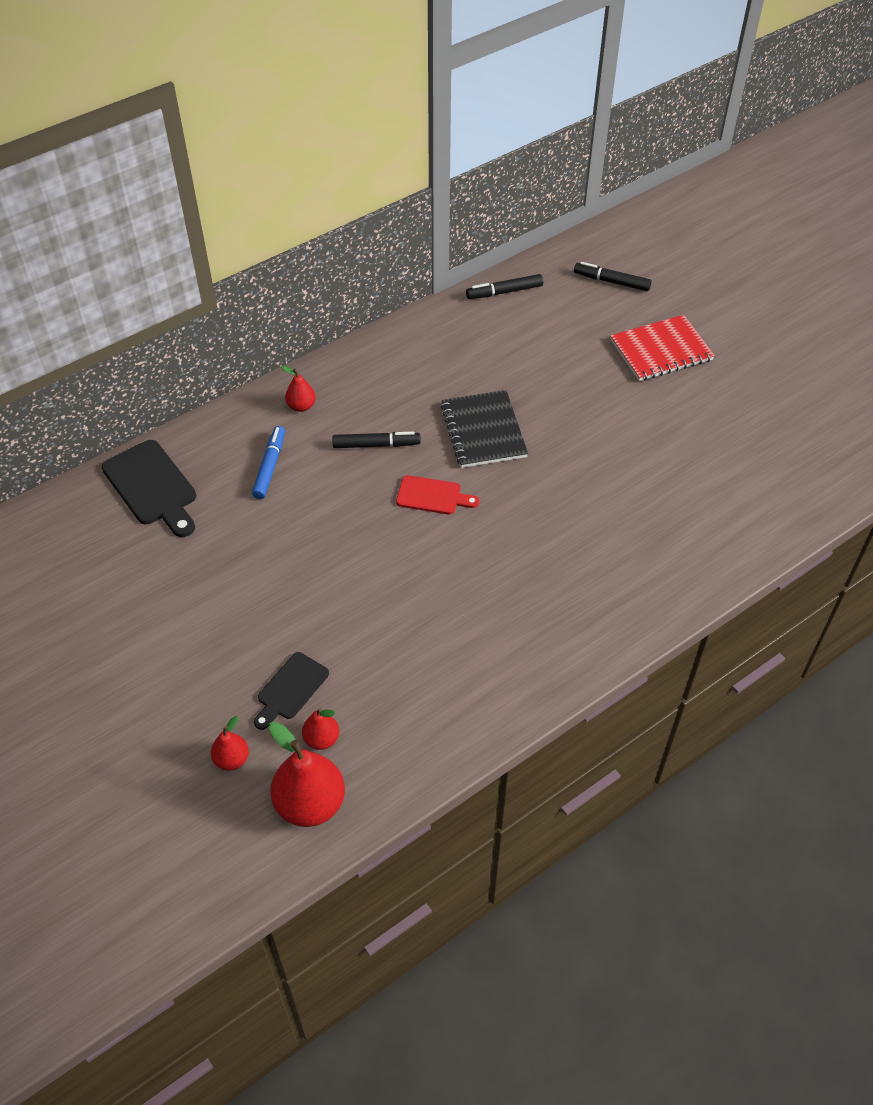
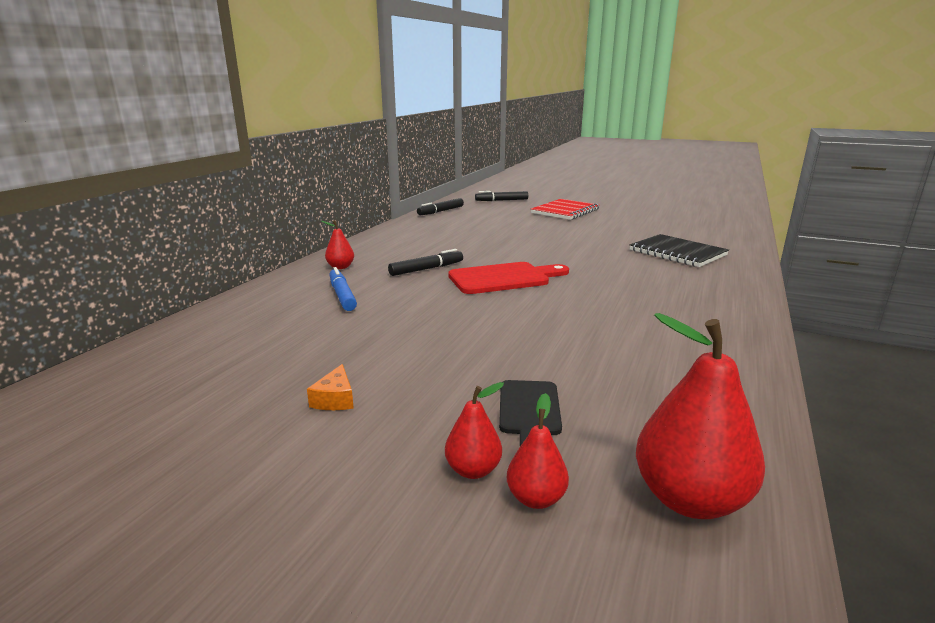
camera: 30 degrees left, 30 degrees down
(152, 486) = (222, 330): black cutting board -> none
(182, 615) = (335, 399): none -> orange cheese
(321, 739) = (617, 436): red pear -> red pear (473, 470)
(432, 496) = (504, 278): red cutting board -> red cutting board, size x1.61
(483, 431) = (500, 250): black notebook -> black notebook (677, 253)

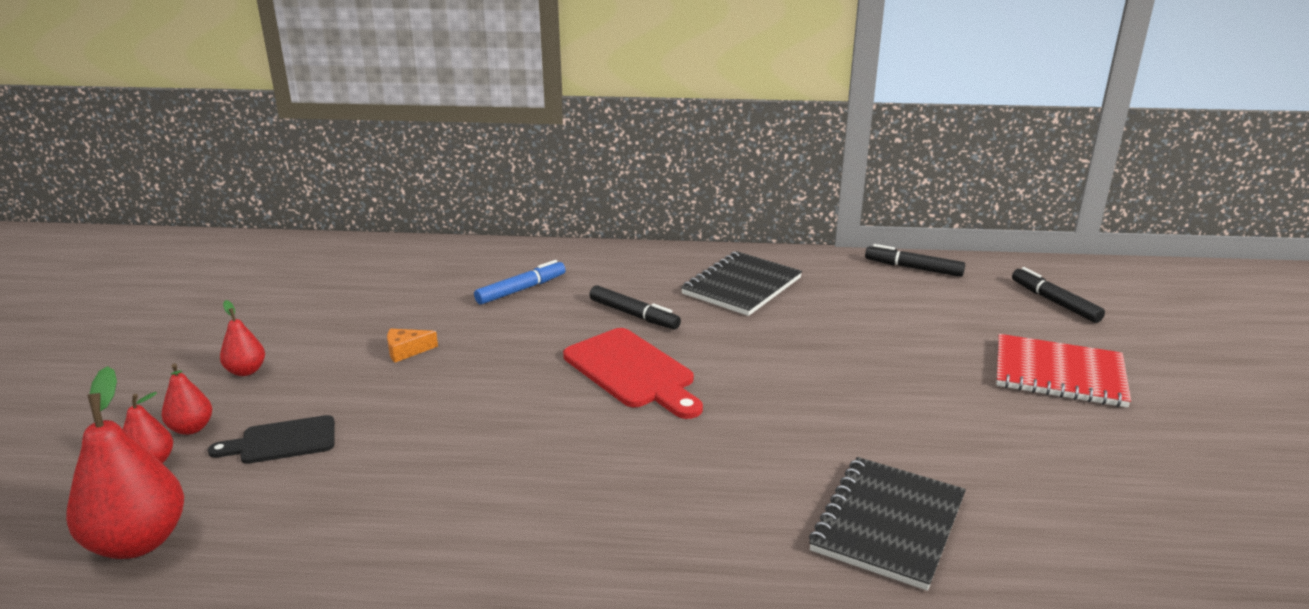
camera: 70 degrees right, 5 degrees up
(335, 399) = (298, 345): orange cheese -> orange cheese (406, 351)
(340, 267) = (607, 266): red pear -> red pear (246, 371)
(418, 241) = (741, 286): none -> black notebook

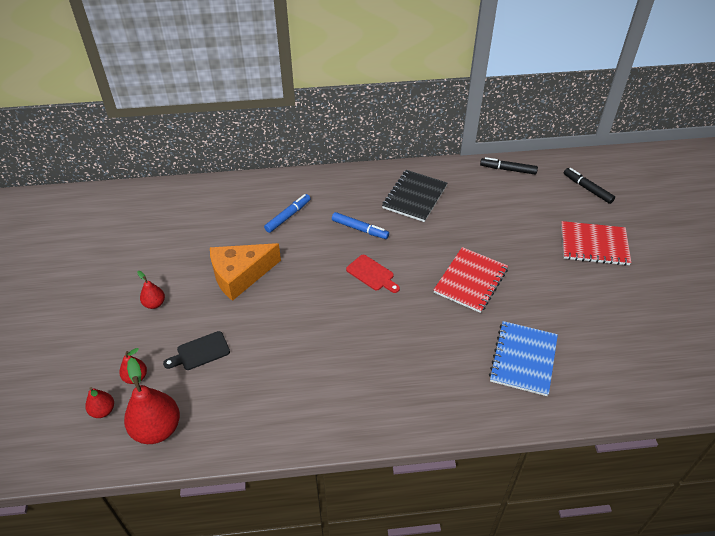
camera: 10 degrees left, 20 degrees up
(191, 428) = (145, 350): red pear -> red pear (103, 410)
(406, 351) = (240, 275): orange cheese -> orange cheese, size x2.48
(633, 315) = (359, 229): black marker -> blue marker
(633, 372) = (372, 274): red cutting board -> red cutting board, size x0.62
(811, 398) = (471, 281): none -> red notebook
(888, 524) = (523, 359): black notebook -> blue notebook

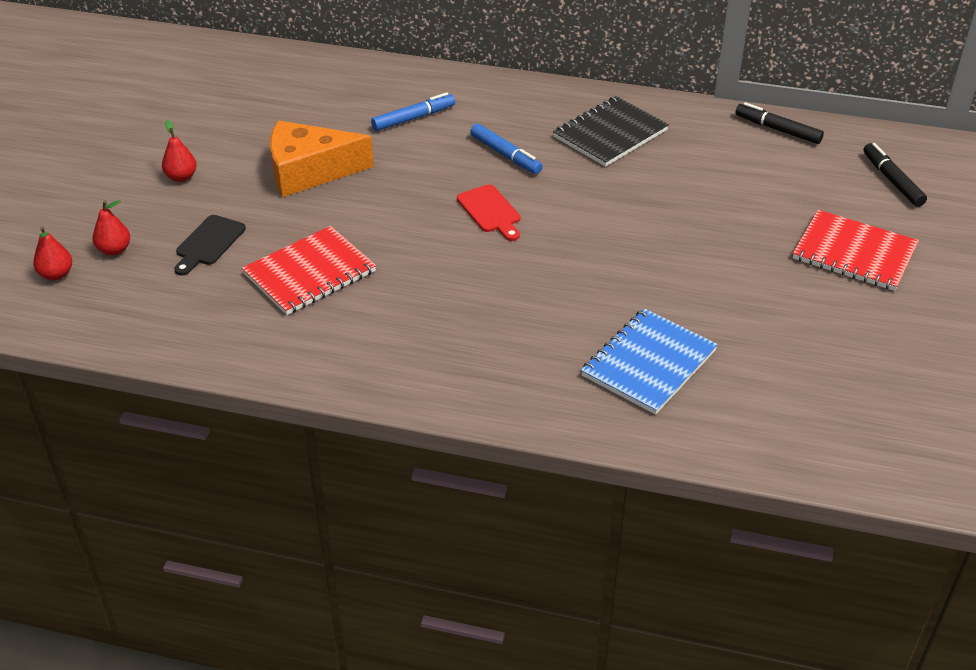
camera: 20 degrees right, 5 degrees down
(157, 429) = (110, 310): red pear -> none
(200, 352) = (208, 243): black cutting board -> black cutting board turned 60 degrees counterclockwise
(471, 281) = (630, 253): red notebook -> red notebook (310, 273)

